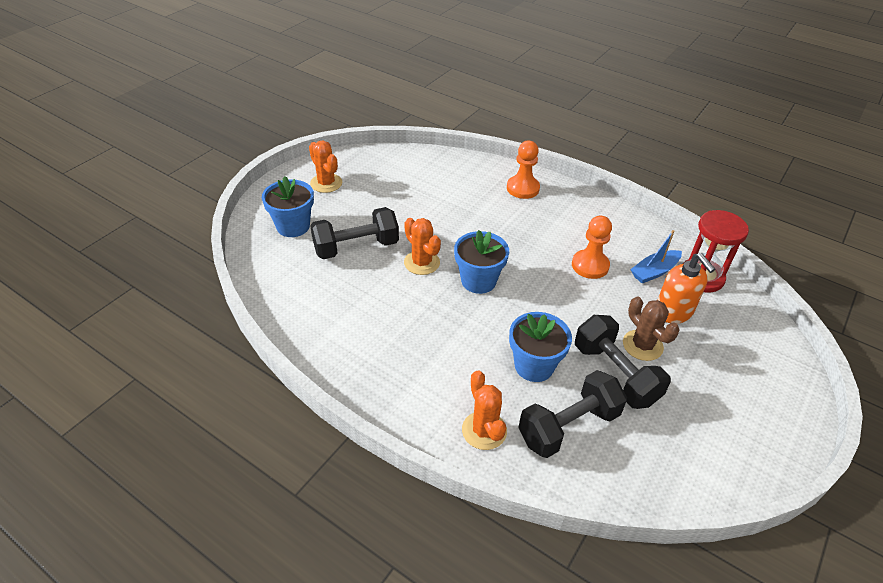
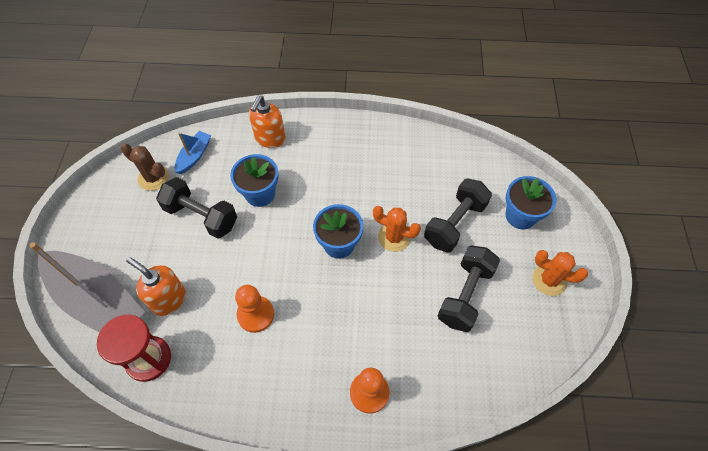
camera: 150 degrees right, 15 degrees up
(484, 430) = (270, 138): orange cactus -> orange soap dispenser
(568, 426) = (220, 165): black dumbbell -> black dumbbell (465, 295)
(642, 345) = (187, 251): brown cactus -> brown cactus (153, 178)
(654, 272) = (195, 341): blue boat -> blue boat (194, 156)
(752, 344) = (97, 300): none -> grey boat

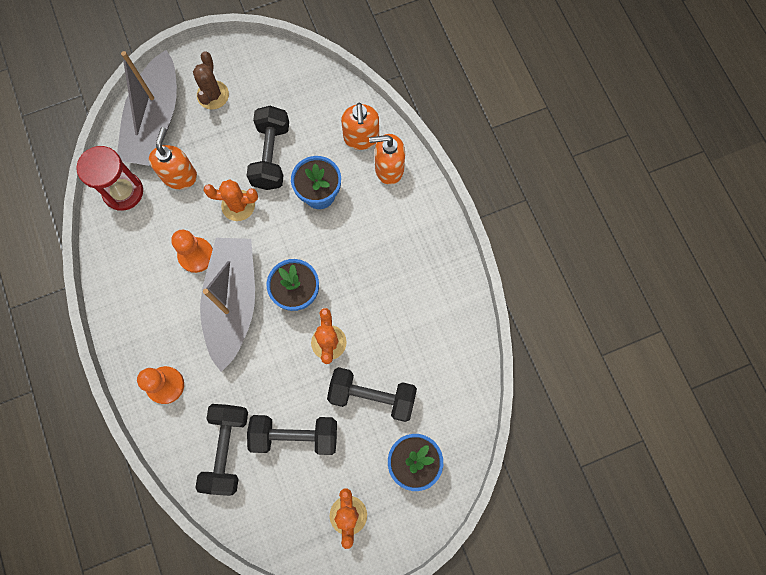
camera: 65 degrees right, 15 degrees up
(153, 178) = (292, 90): brown cactus -> brown cactus (213, 95)
(194, 156) = (333, 111): blue boat -> none
(230, 260) = (238, 205): none -> orange cactus
(231, 146) = (361, 138): none -> orange soap dispenser
(319, 300) = (233, 302): none -> grey boat
(455, 358) = (227, 449): none -> black dumbbell

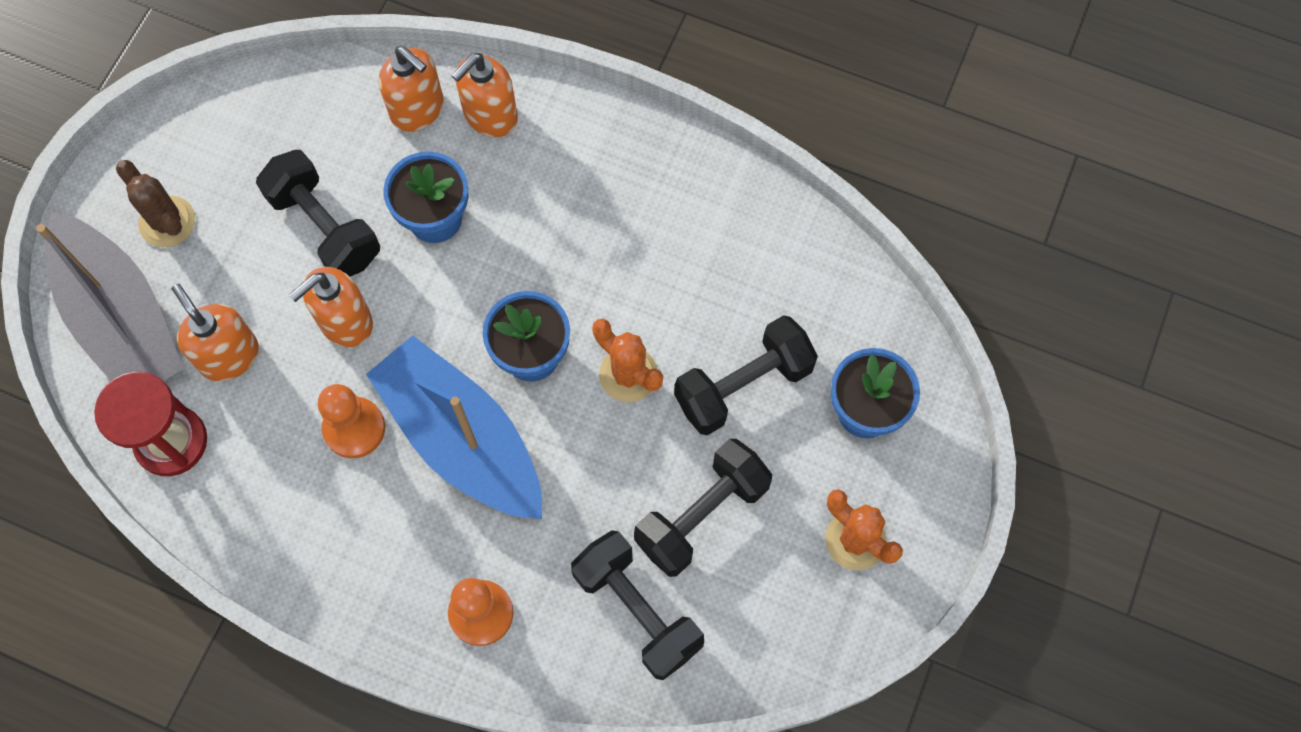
camera: 45 degrees left, 5 degrees down
(233, 302) = (462, 439): grey boat -> blue boat
(238, 205) = (345, 322): orange cactus -> orange soap dispenser

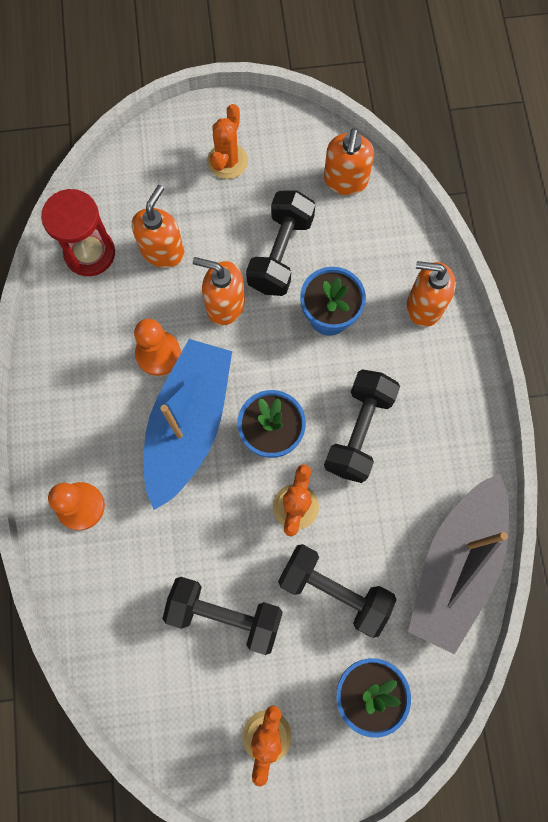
camera: 60 degrees right, 5 degrees up
(122, 319) = (150, 176): grey boat -> grey boat (455, 565)
(167, 222) = (227, 161): brown cactus -> orange cactus
(417, 109) = (398, 258): orange soap dispenser -> orange soap dispenser (345, 180)
(637, 610) = (136, 608): black dumbbell -> black dumbbell (359, 431)

